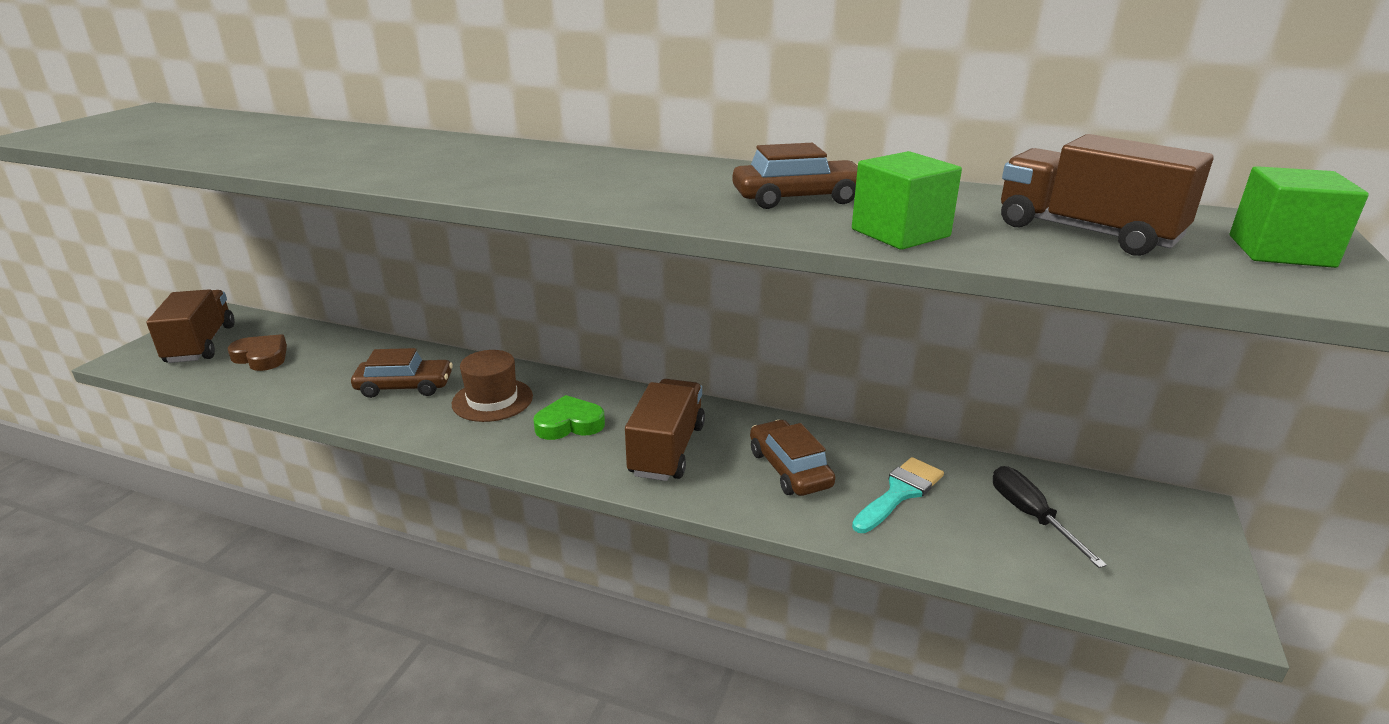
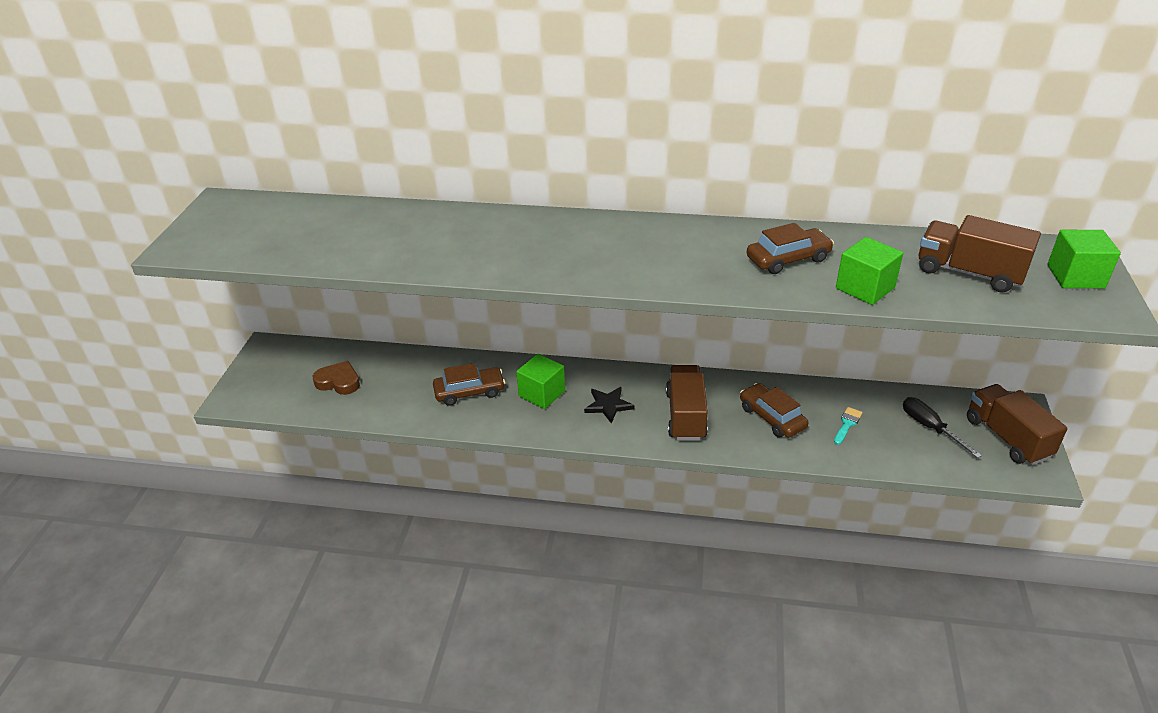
camera: 10 degrees left, 10 degrees up
(201, 344) = (279, 377): brown truck -> brown truck (1007, 438)
(492, 400) = (542, 393): brown hat -> green cube
(569, 424) = (608, 405): green heart -> black star
(899, 493) = (847, 424): turquoise brush -> turquoise brush, size x0.63

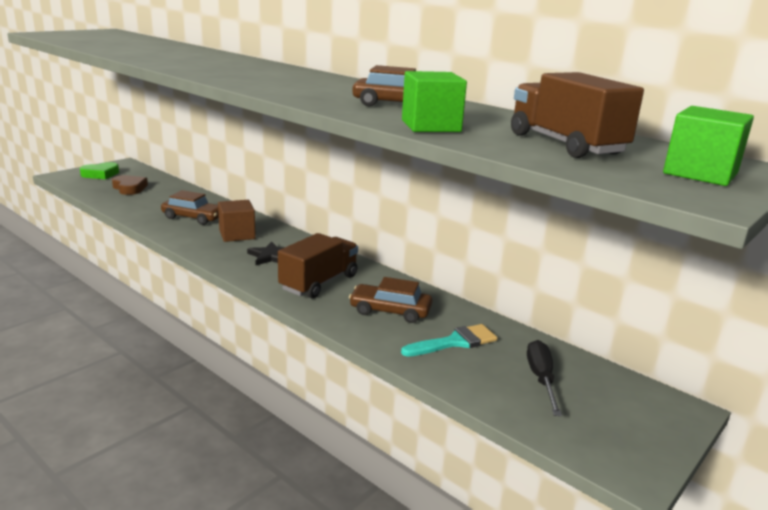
camera: 30 degrees right, 15 degrees down
(270, 376) = (100, 174): none -> green heart
(542, 393) = (237, 234): green cube -> brown cube
(772, 417) = (390, 311): brown car -> brown car turned 75 degrees counterclockwise
(847, 424) = (455, 342): turquoise brush -> turquoise brush, size x1.58
(1007, 438) = (626, 423): brown truck -> none

